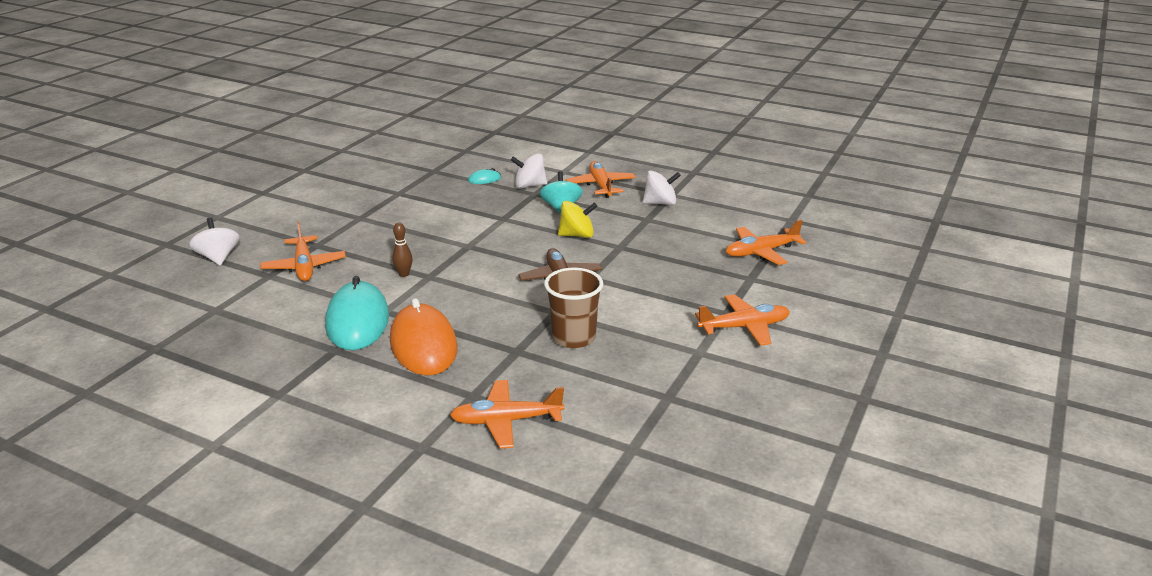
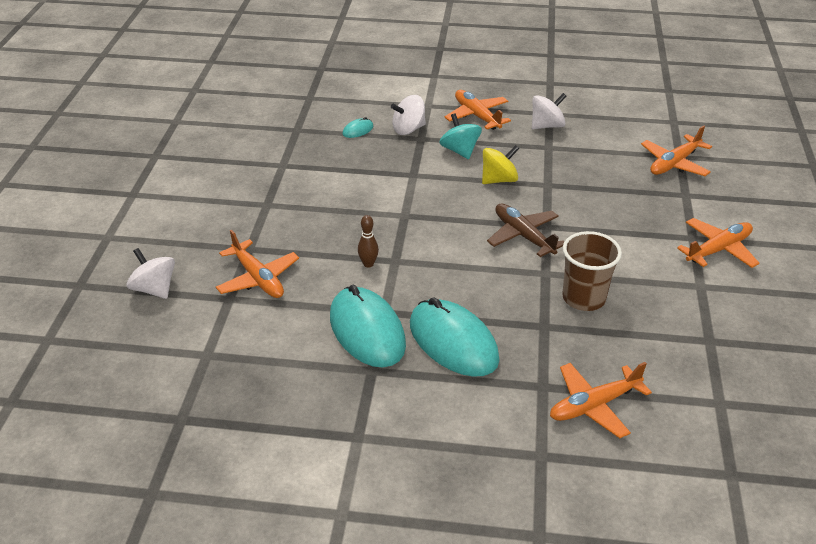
camera: 20 degrees left, 10 degrees up
(423, 345) = (453, 342): orange mouse -> turquoise mouse

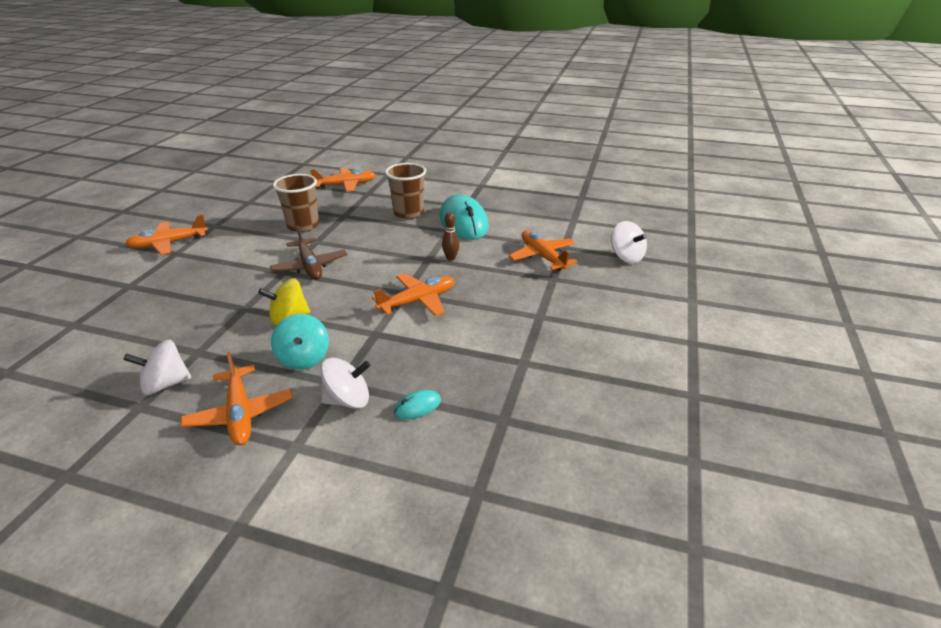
camera: 170 degrees left, 5 degrees down
(453, 342) = (408, 213): turquoise mouse -> brown cup
(674, 163) = (91, 316): orange plane -> orange plane (418, 301)

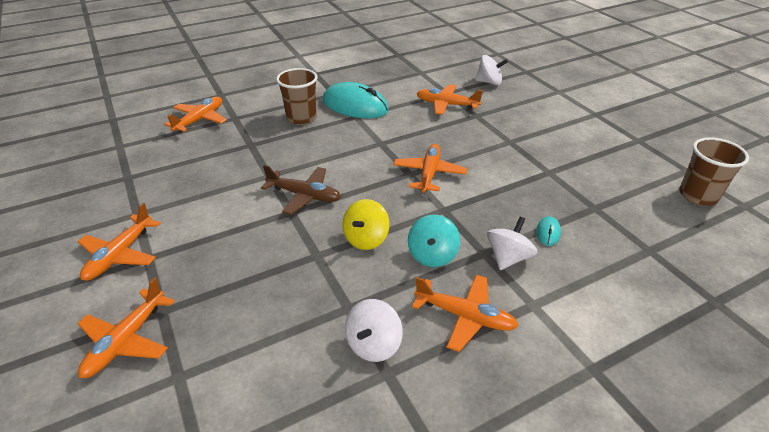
camera: 45 degrees left, 5 degrees up
(92, 290) = (126, 340): none -> orange plane
(303, 226) = (231, 169): brown cup -> brown cup (698, 196)
(304, 358) = (432, 255): turquoise spinning top -> turquoise spinning top turned 75 degrees clockwise
(451, 258) = (395, 134): brown bowling pin -> none

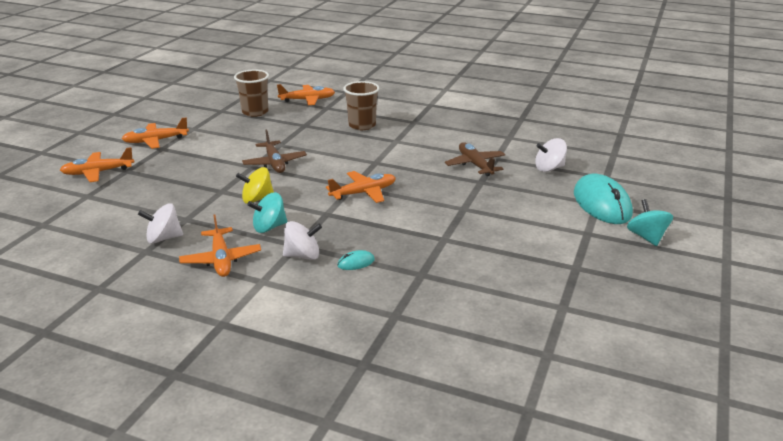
camera: 50 degrees right, 10 degrees down
(355, 106) = (410, 135): turquoise mouse -> turquoise mouse (602, 204)
(446, 105) = (475, 165): orange plane -> brown plane
(489, 82) = (549, 168): white spinning top -> white spinning top turned 105 degrees clockwise
(620, 98) = (646, 237): none -> turquoise spinning top
(698, 196) = (522, 322): brown cup -> brown cup (255, 112)

